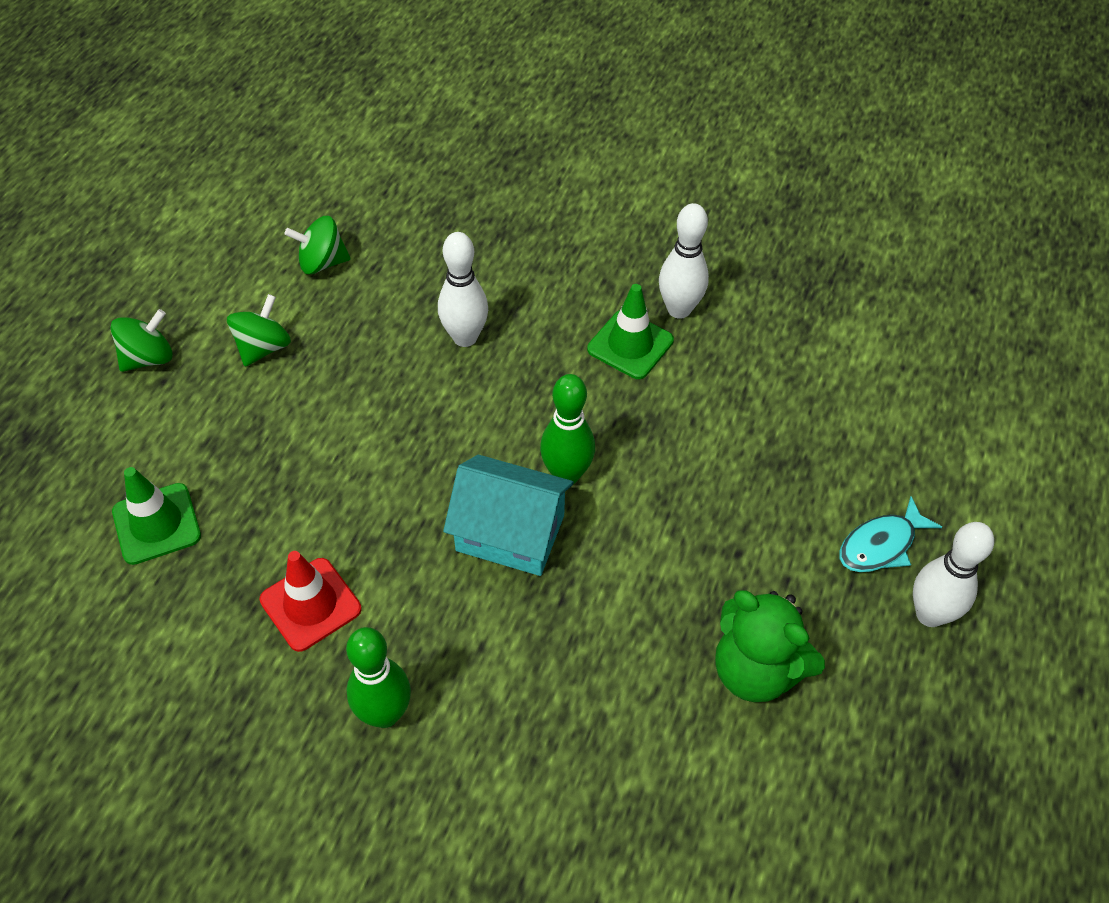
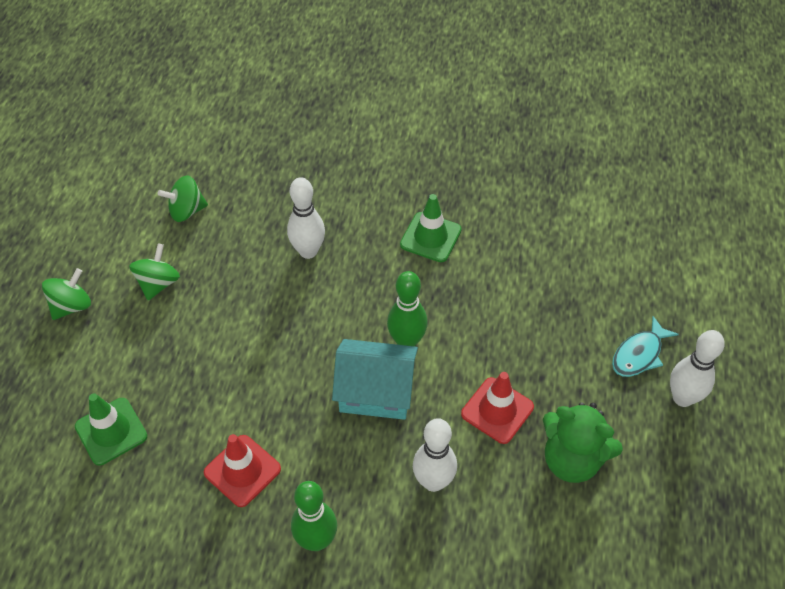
camera: 10 degrees left, 0 degrees up
(667, 586) = (497, 410): none -> red traffic cone
(679, 309) = (460, 205): white bowling pin -> white bowling pin (433, 481)

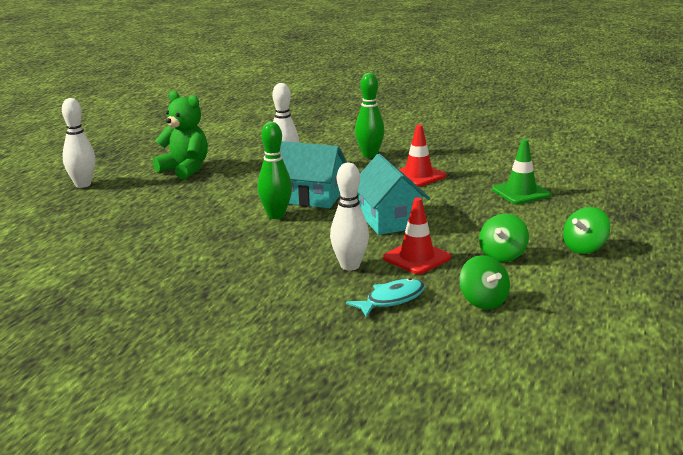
camera: 170 degrees left, 30 degrees down
(186, 211) = (483, 301): green spinning top -> green spinning top turned 75 degrees clockwise
(275, 344) = (389, 220): none -> turquoise house
(430, 237) = (221, 267): green traffic cone -> none
(497, 410) = (223, 186): red traffic cone -> red traffic cone (416, 258)
(639, 354) = (93, 201): turquoise fish -> turquoise fish (391, 300)

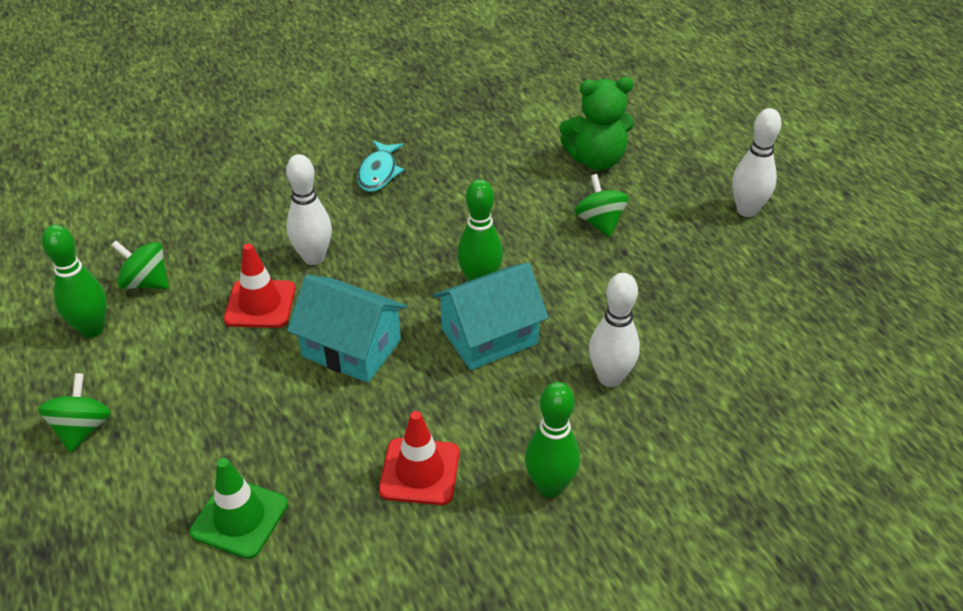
camera: 135 degrees right, 20 degrees up
(185, 169) = (707, 297): green teddy bear -> green teddy bear (596, 160)
(391, 300) = (232, 240): turquoise fish -> turquoise fish (379, 173)
(502, 255) = (171, 359): green spinning top -> green spinning top (599, 222)
(546, 291) = (92, 329): none -> green bowling pin

